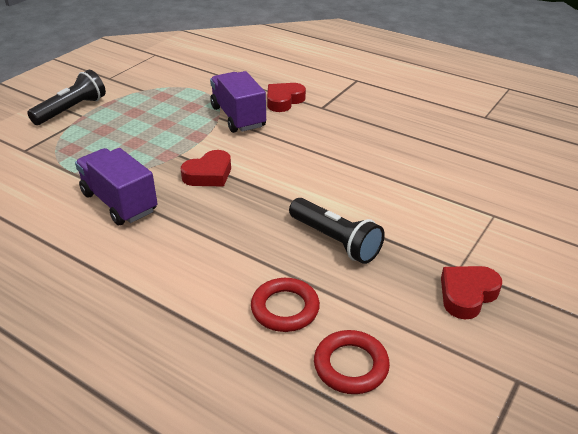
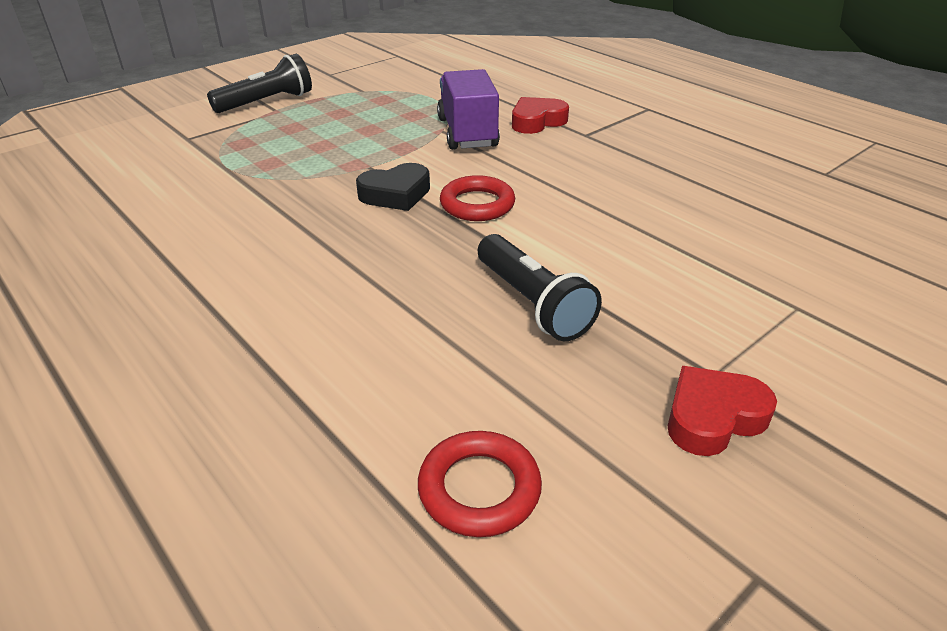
camera: 15 degrees right, 0 degrees up
(119, 202) = (265, 211): purple truck -> none
(209, 174) = (396, 194): red heart -> black heart
(285, 308) = (417, 383): red ring -> red ring (477, 204)

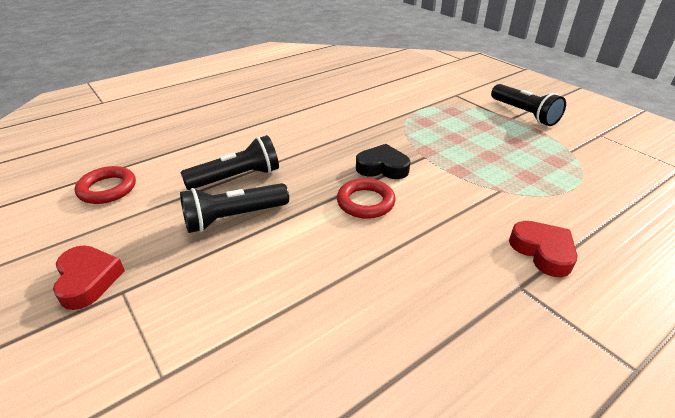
camera: 95 degrees right, 0 degrees up
(396, 194) = (382, 167): black heart -> black heart turned 120 degrees clockwise
(427, 318) = (237, 178): none -> black flashlight
(467, 133) = (498, 204): purple truck -> none

